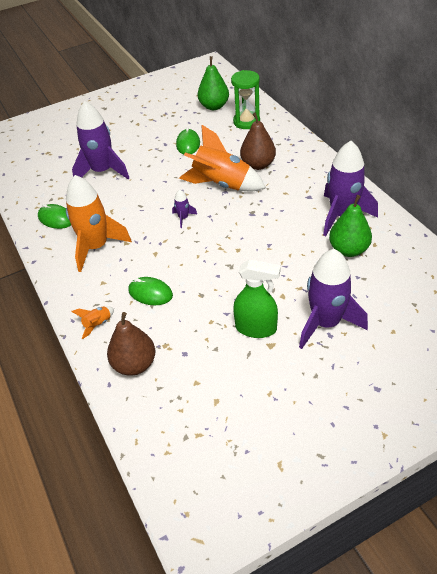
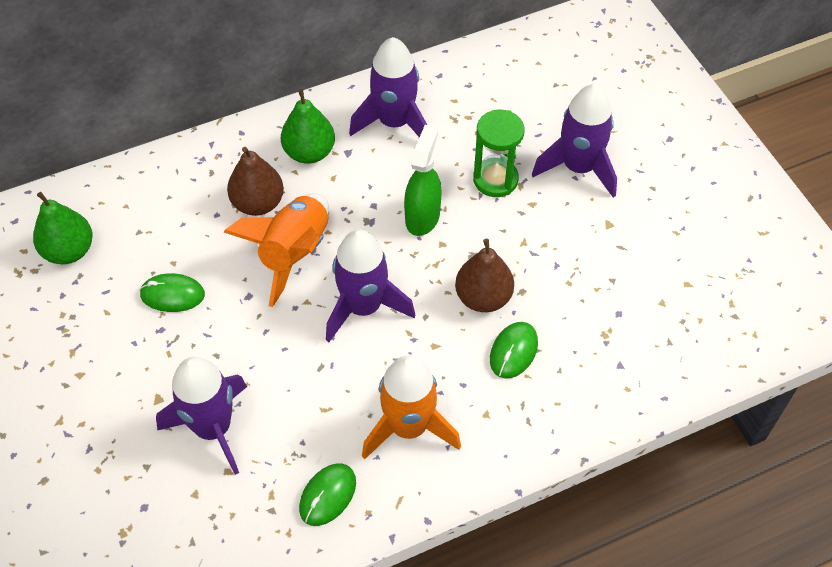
camera: 90 degrees left, 10 degrees up
(97, 324) = (565, 416): orange rocket -> none
(134, 364) = (634, 369): brown pear -> brown pear (483, 297)
(183, 218) = (363, 307): purple rocket -> purple rocket, size x2.35
(246, 122) = (135, 207): green hourglass -> green hourglass (495, 179)
(256, 328) = (583, 236): green spray bottle -> green spray bottle (422, 216)
(348, 250) = (460, 127): green pear -> green pear (309, 152)

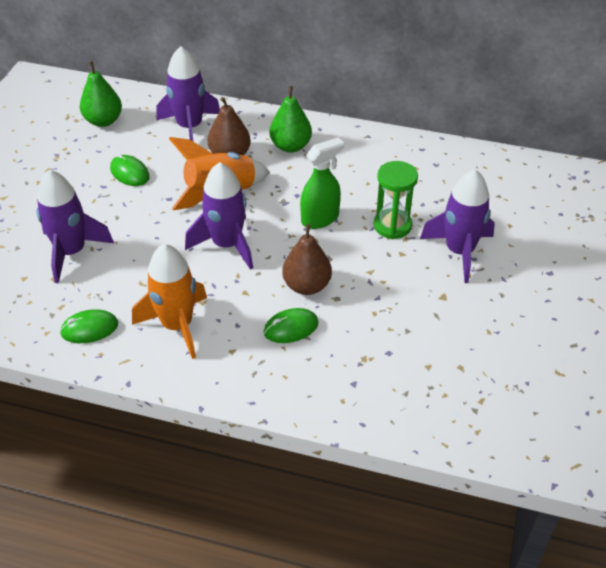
camera: 40 degrees right, 10 degrees down
(394, 123) = (362, 159): purple rocket -> purple rocket (190, 127)

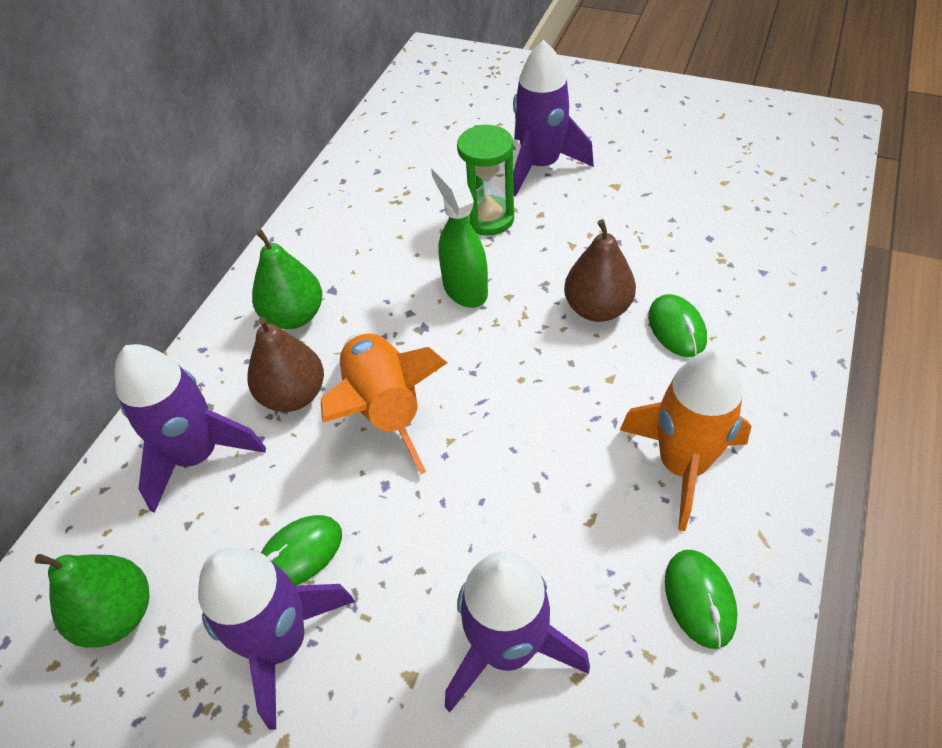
camera: 80 degrees left, 5 degrees up
(227, 244) = (508, 400): purple rocket -> purple rocket (282, 642)

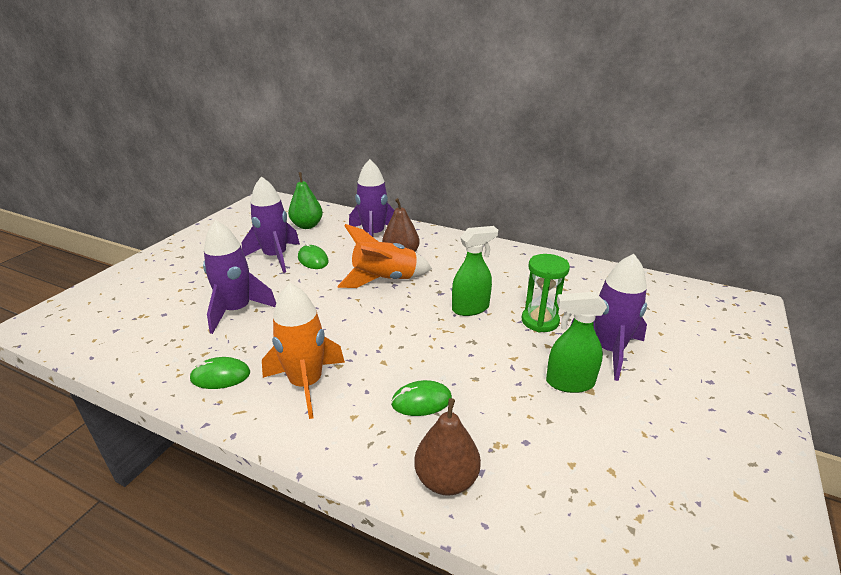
camera: 90 degrees right, 20 degrees down
(294, 316) = (454, 254): green pear -> none
(597, 308) = (446, 363): brown pear -> brown pear (446, 479)
(607, 200) = (569, 383): none -> green spray bottle

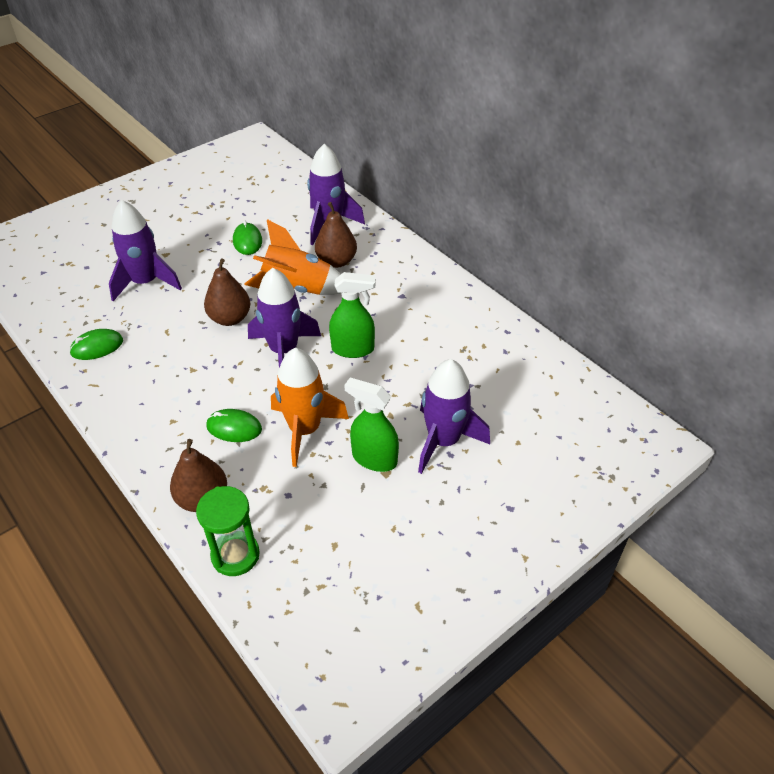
camera: 25 degrees right, 15 degrees up
(220, 376) = (97, 347): green mouse -> green mouse turned 45 degrees counterclockwise
(275, 257) = (215, 227): purple rocket -> purple rocket (284, 351)
(306, 384) = (156, 378): orange rocket -> orange rocket (305, 430)
(307, 226) = (271, 192): green pear -> none
(342, 316) = (230, 318): none -> brown pear
(540, 321) = (407, 386): green hourglass -> green hourglass (235, 555)

